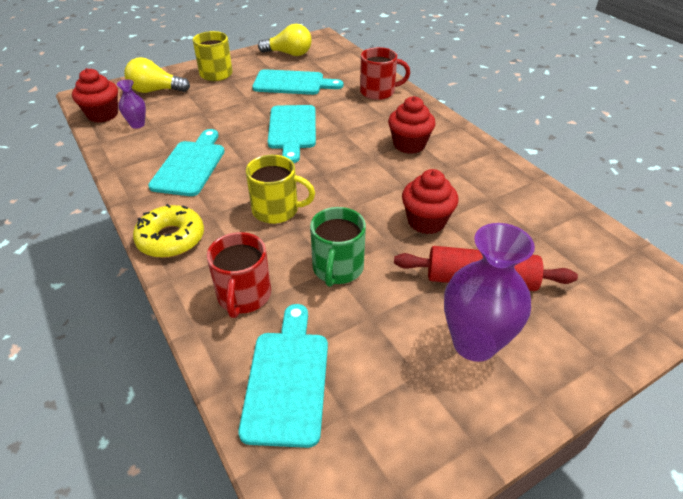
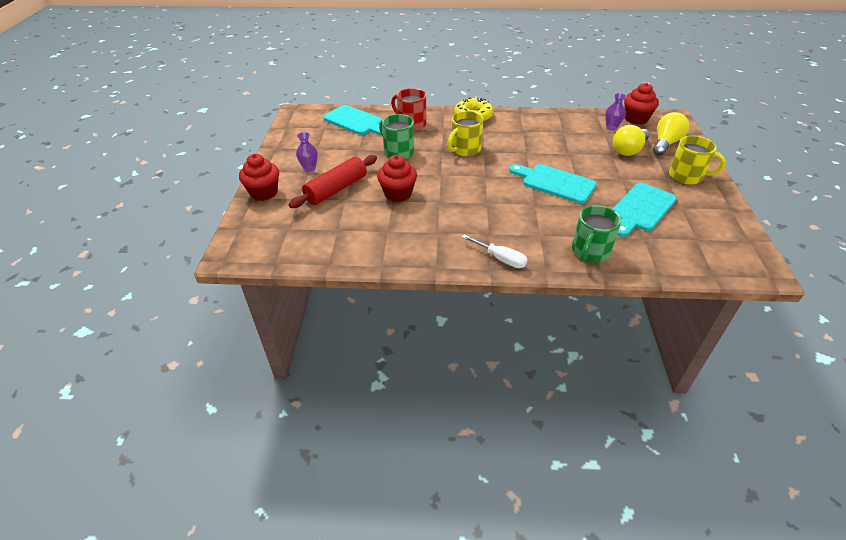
camera: 125 degrees right, 0 degrees up
(190, 165) = (540, 135): turquoise cutting board -> none
(289, 54) = (717, 229): yellow light bulb -> yellow light bulb (628, 150)
(378, 92) = (590, 251): red mug -> green mug
(409, 145) = (486, 227): red cupcake -> red cupcake (264, 193)
(439, 125) = (500, 259): none -> white screwdriver
(474, 343) = (309, 168): purple vase -> purple vase, size x0.50

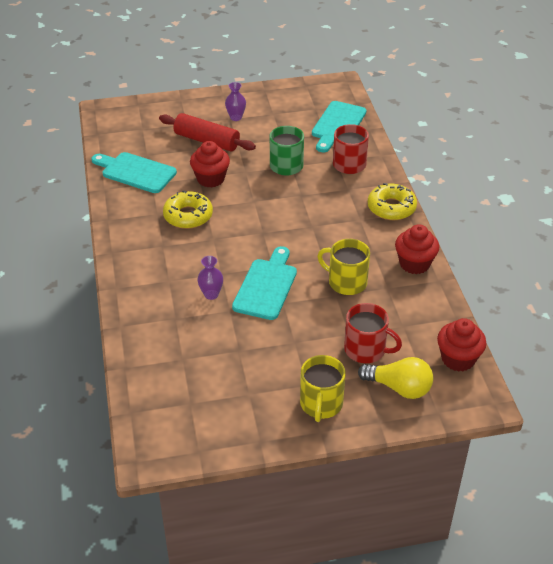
camera: 75 degrees right, 0 degrees up
(264, 193) = (189, 103): red cupcake -> red cupcake (414, 264)
(449, 213) = (188, 216): none -> yellow donut
(465, 149) = (311, 211): yellow mug -> yellow mug (346, 282)
(500, 259) = (127, 257): white screwdriver -> none
(590, 251) = (150, 317): green mug -> none
(611, 128) = (419, 333): purple vase -> purple vase (211, 294)
(628, 150) = (366, 350): yellow light bulb -> red mug
(641, 209) = (235, 358): turquoise cutting board -> turquoise cutting board (135, 172)

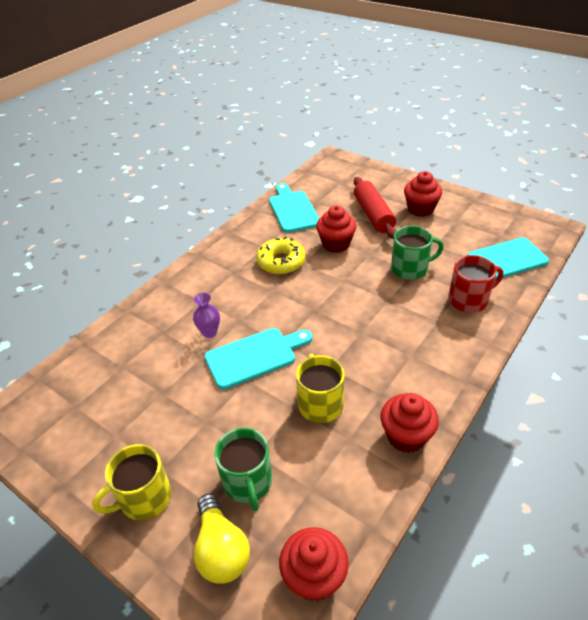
camera: 50 degrees right, 0 degrees up
(236, 117) = (420, 209): purple vase -> red cupcake
(366, 350) = (248, 482): red mug -> green mug
(391, 208) = (456, 365): yellow donut -> none

